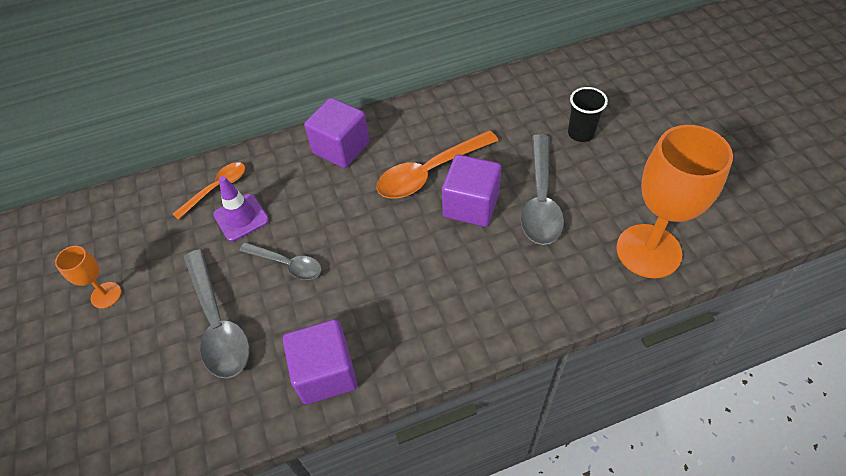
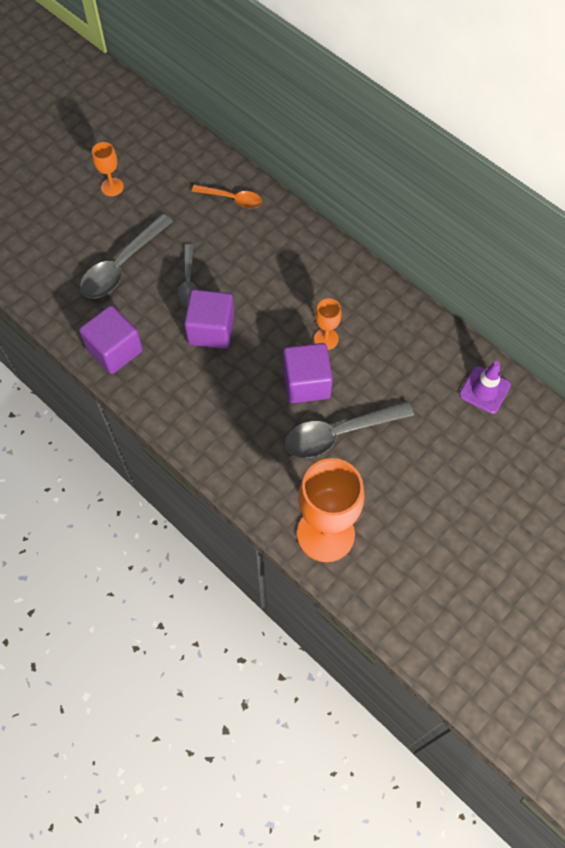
camera: 60 degrees right, 10 degrees up
(241, 217) = (214, 230): purple traffic cone -> purple traffic cone (484, 390)
(341, 148) = (317, 262): purple cube -> purple cube (211, 330)
(430, 172) = (326, 339): orange spoon -> orange goblet
(581, 133) = (435, 441): black cup -> none

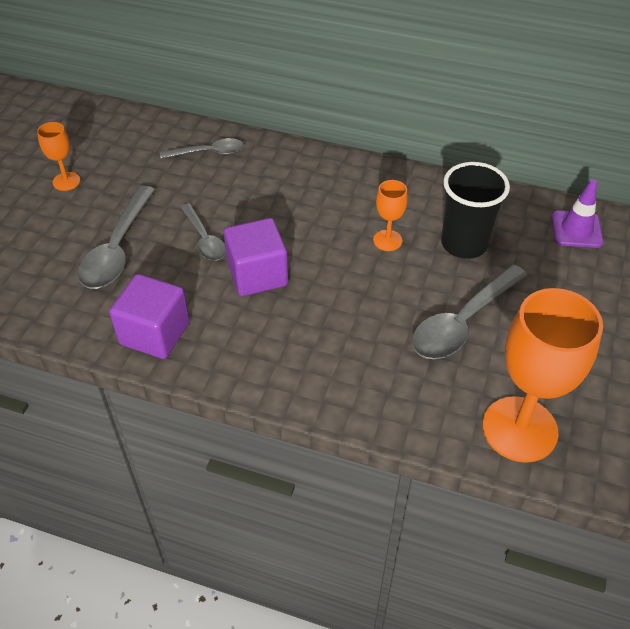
camera: 25 degrees left, 15 degrees down
(232, 199) = (208, 153): orange spoon -> grey spoon
(306, 383) = (395, 287): purple cube -> none
(384, 366) = (464, 244): none -> black cup

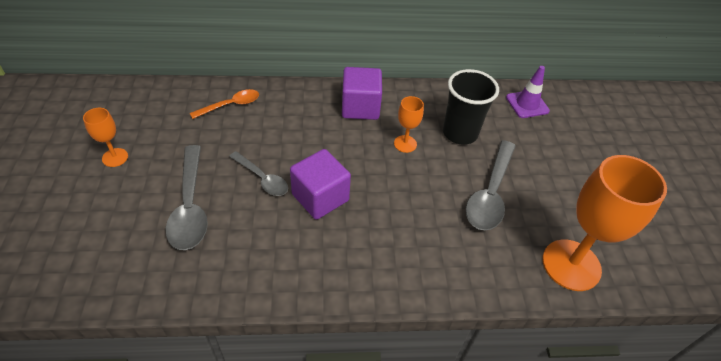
camera: 25 degrees left, 0 degrees up
(155, 333) = (259, 273): purple cube -> purple cube (360, 107)
(208, 153) = (230, 105): grey spoon -> orange spoon

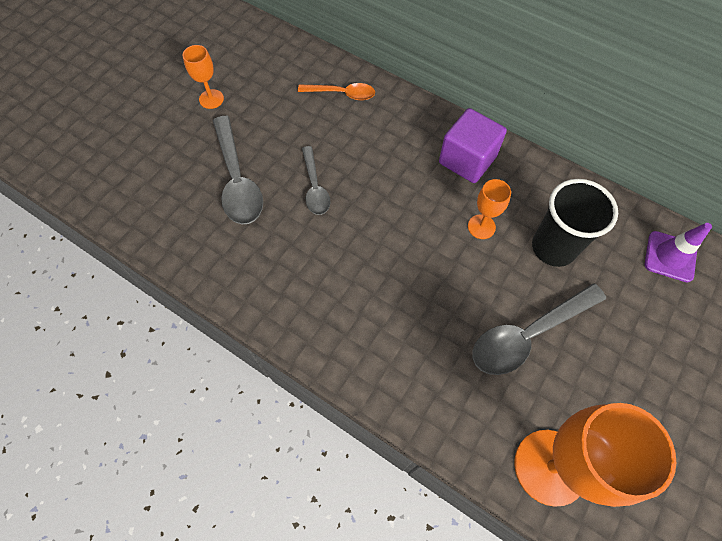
camera: 40 degrees right, 15 degrees up
(190, 206) = (237, 180): grey spoon -> grey spoon turned 45 degrees counterclockwise
(320, 197) = (352, 236): purple cube -> none

